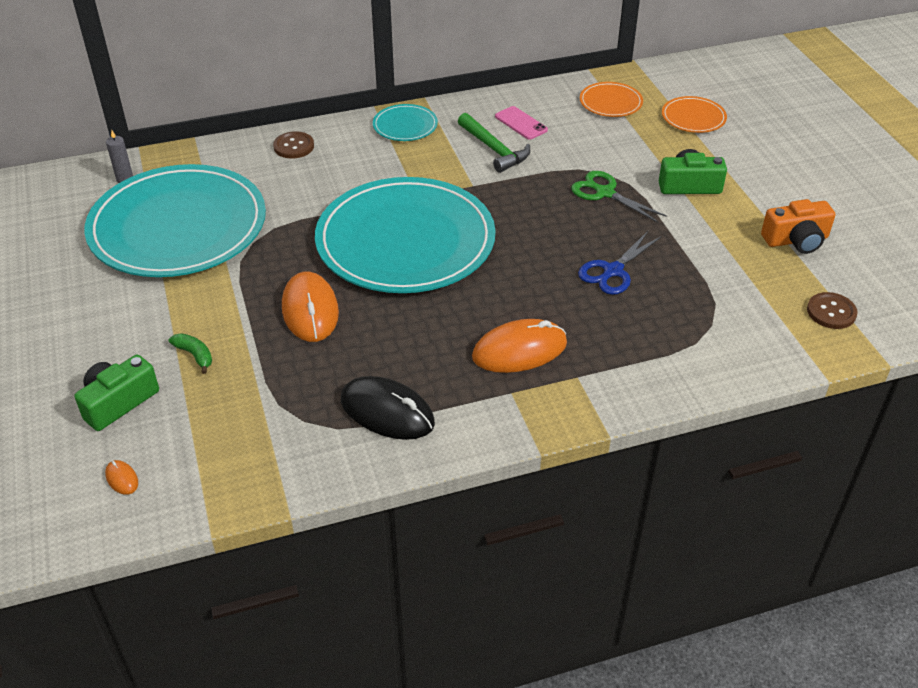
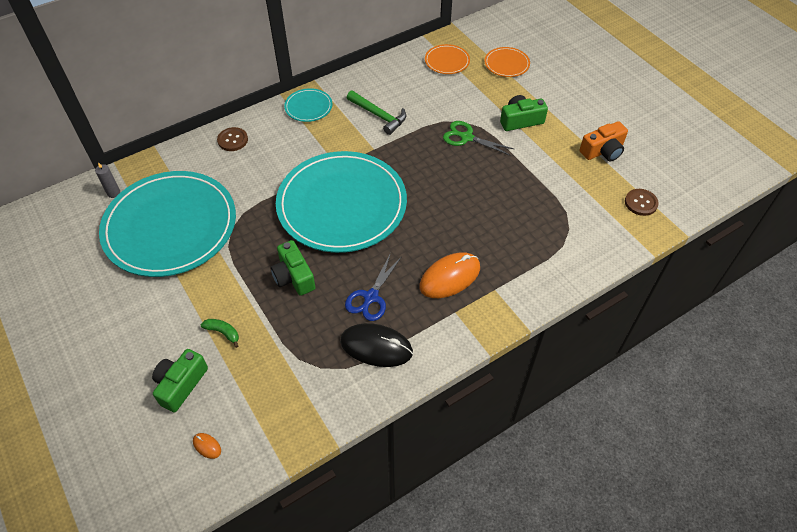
camera: 15 degrees left, 10 degrees up
(310, 310) = (293, 276): orange mouse -> green camera
(521, 123) = (390, 90): pink phone -> none
(613, 271) = (492, 200): blue scissors -> blue scissors (371, 297)

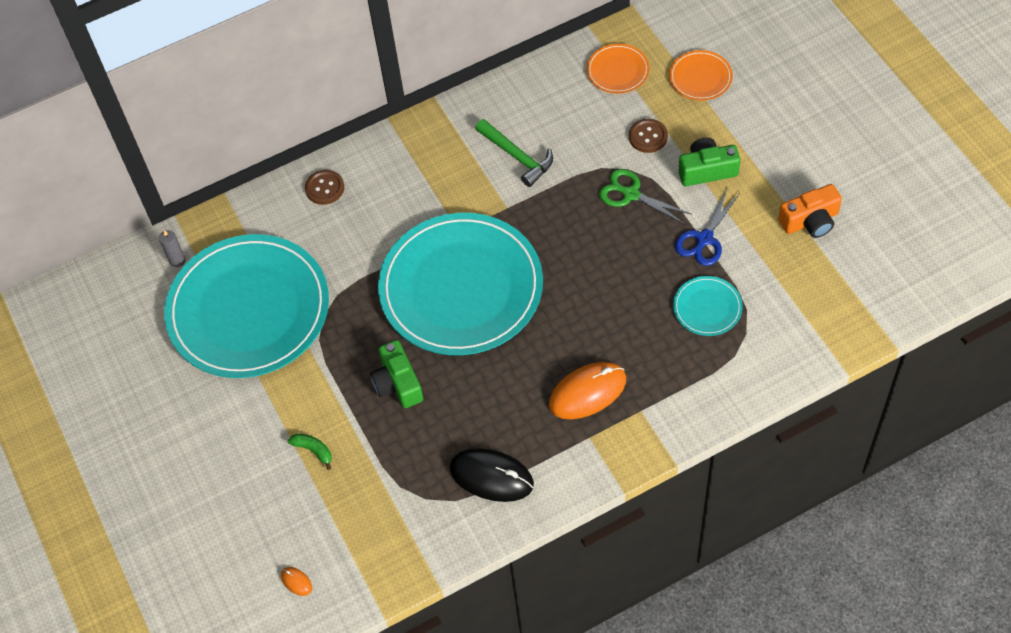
camera: 10 degrees right, 5 degrees up
(181, 384) = (266, 510): green camera -> none
(308, 107) = (424, 140): turquoise plate -> turquoise plate (707, 307)
(371, 297) = (489, 414): blue scissors -> blue scissors (704, 238)
(641, 203) = (846, 300): brown button -> brown button (648, 137)

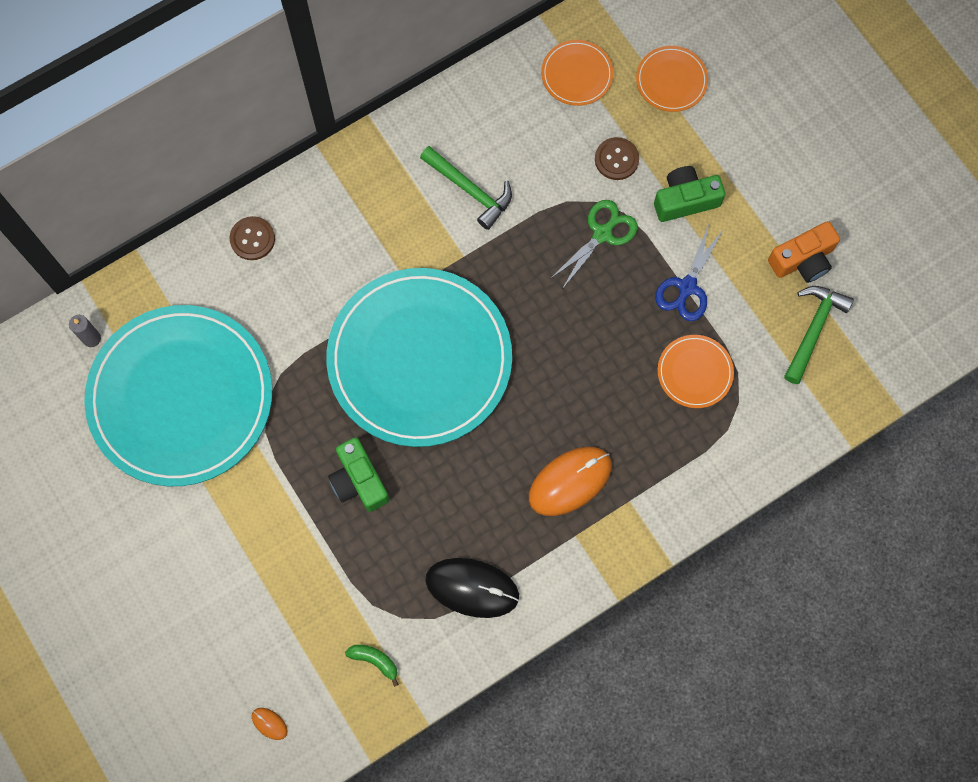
camera: 10 degrees left, 15 degrees up
(313, 450) = (272, 567): green banana -> green banana (374, 660)
(631, 194) = (602, 234): green scissors -> green scissors turned 105 degrees clockwise
(707, 307) = (695, 372): turquoise plate -> orange plate
(817, 277) = (813, 330): none -> green hammer

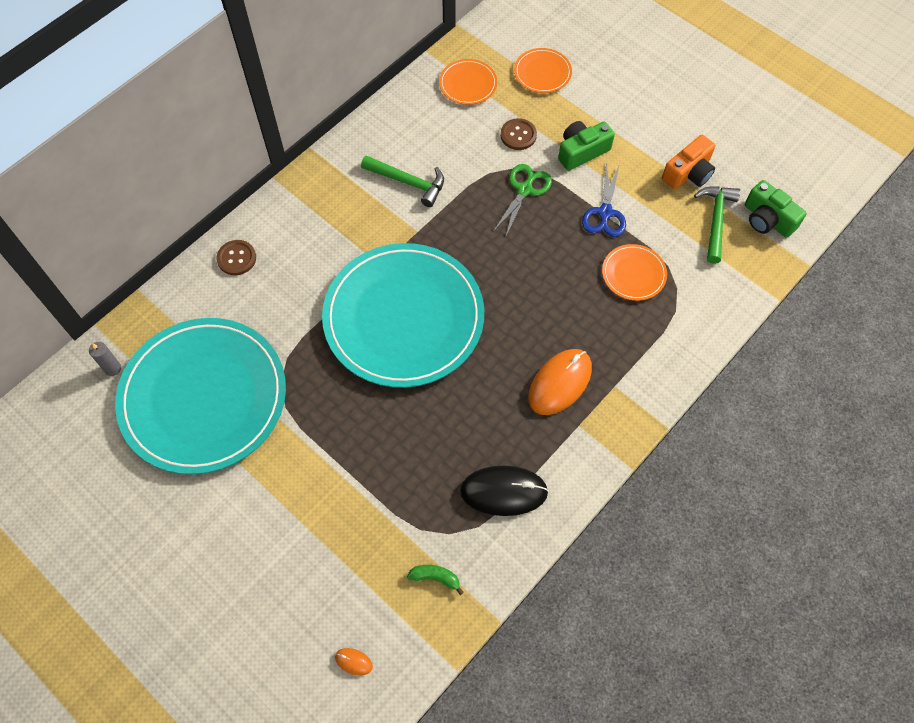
camera: 15 degrees left, 10 degrees down
(359, 481) = (378, 427): green camera -> green camera (767, 219)

